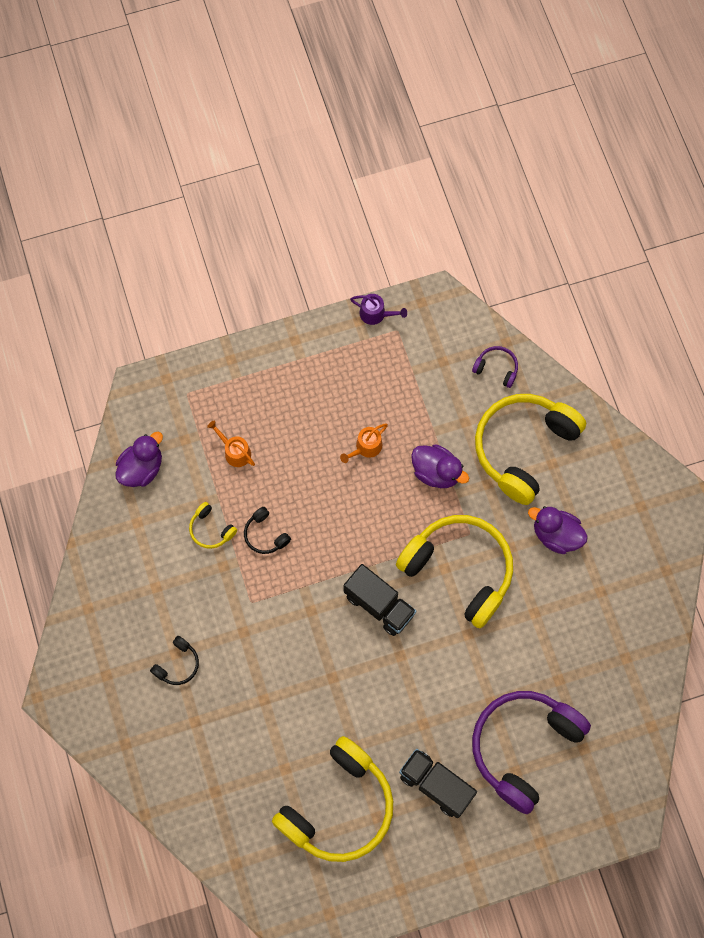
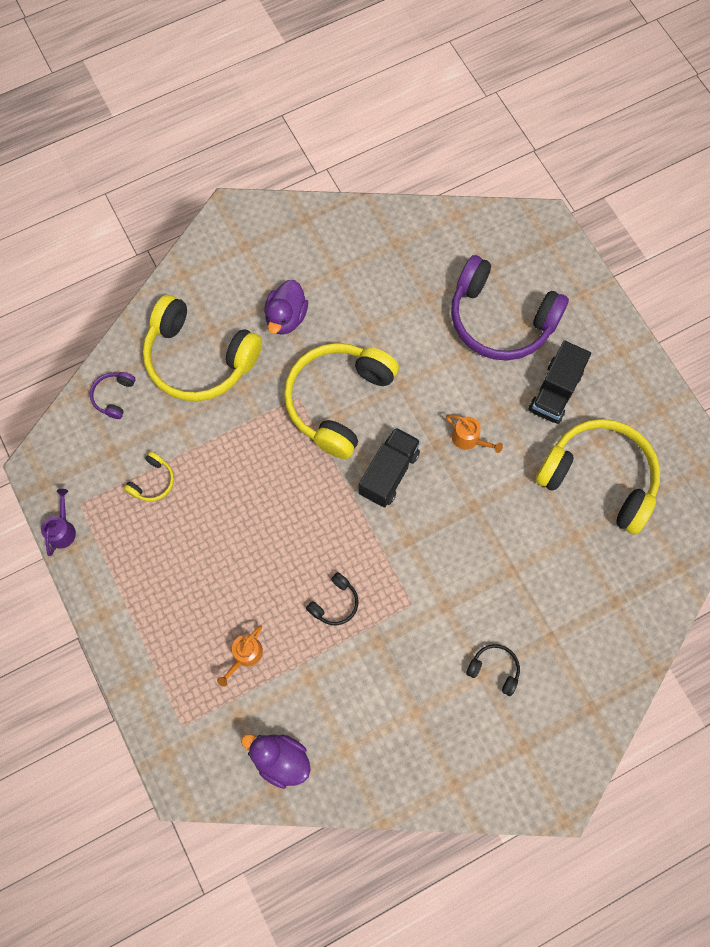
camera: 100 degrees left, 0 degrees up
(211, 529) = (339, 664): yellow headphones -> yellow headphones (152, 481)
(366, 447) = (220, 514): orange watering can -> orange watering can (469, 439)
(436, 472) = (237, 439): purple duck -> none

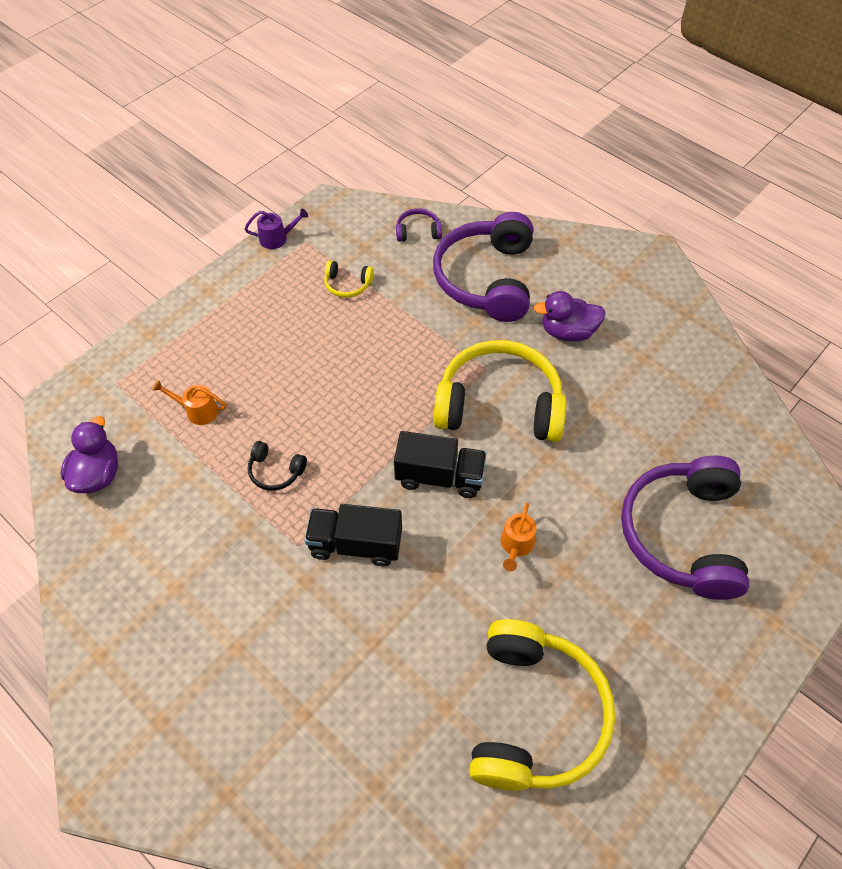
camera: 70 degrees right, 15 degrees down
(199, 358) = (487, 279): yellow headphones -> purple headphones
(494, 669) = (246, 659): black headphones -> none
(555, 392) = (623, 625): black truck -> black truck (355, 544)

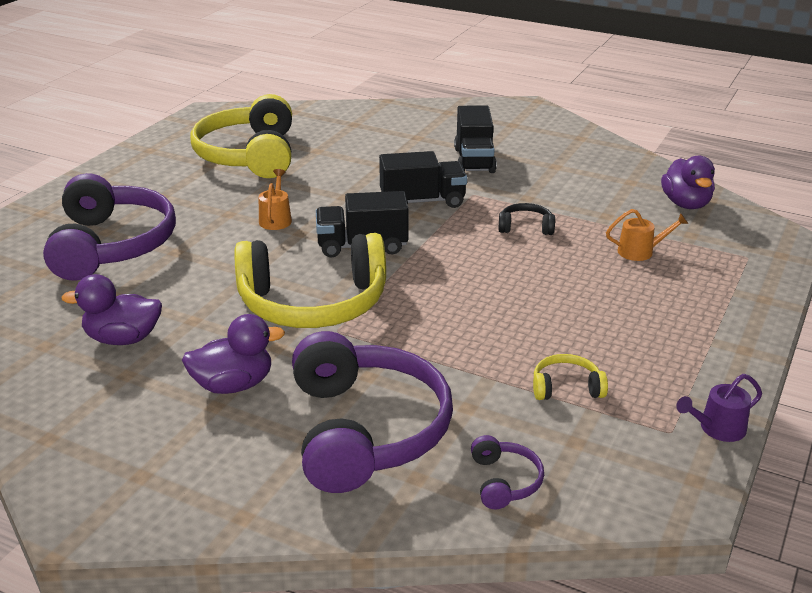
camera: 165 degrees right, 25 degrees down
(260, 625) = (474, 160): none -> black truck
(418, 231) = (504, 481): purple headphones -> purple headphones turned 75 degrees counterclockwise
(651, 395) = (123, 339): none -> purple duck

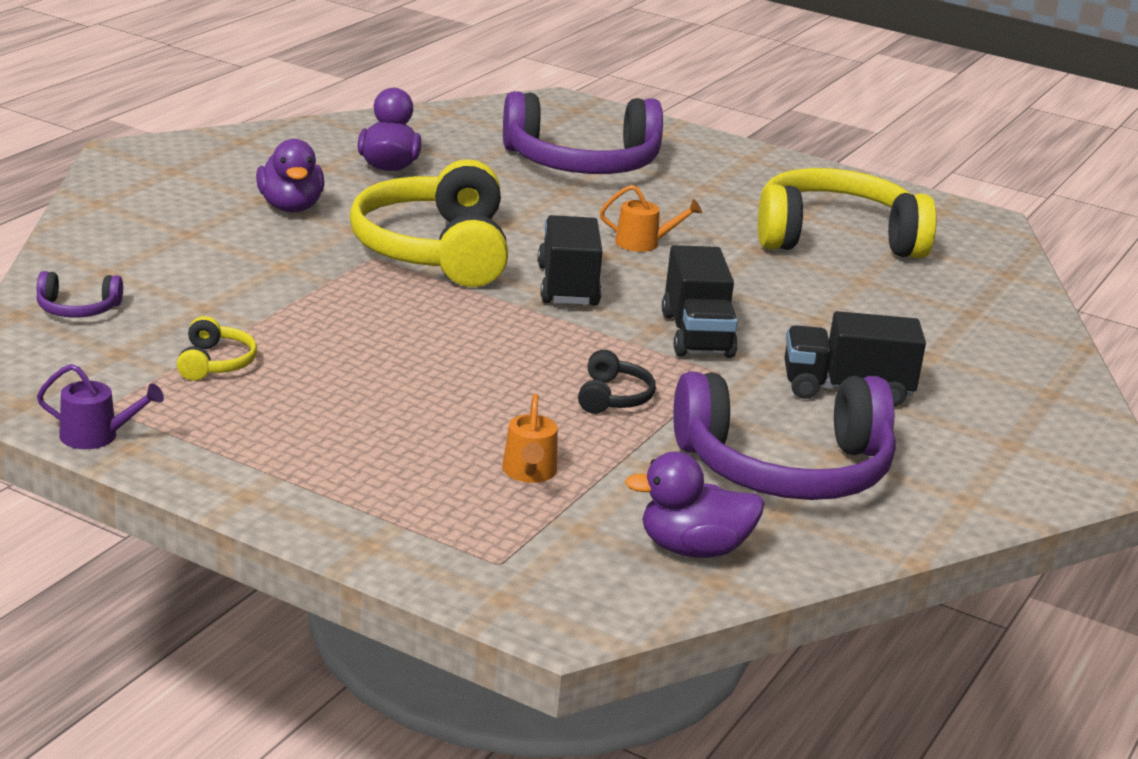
camera: 90 degrees right, 5 degrees down
(365, 430) = (190, 257): purple headphones -> purple headphones (785, 468)
(717, 429) = (96, 436): purple watering can -> purple watering can turned 120 degrees clockwise

